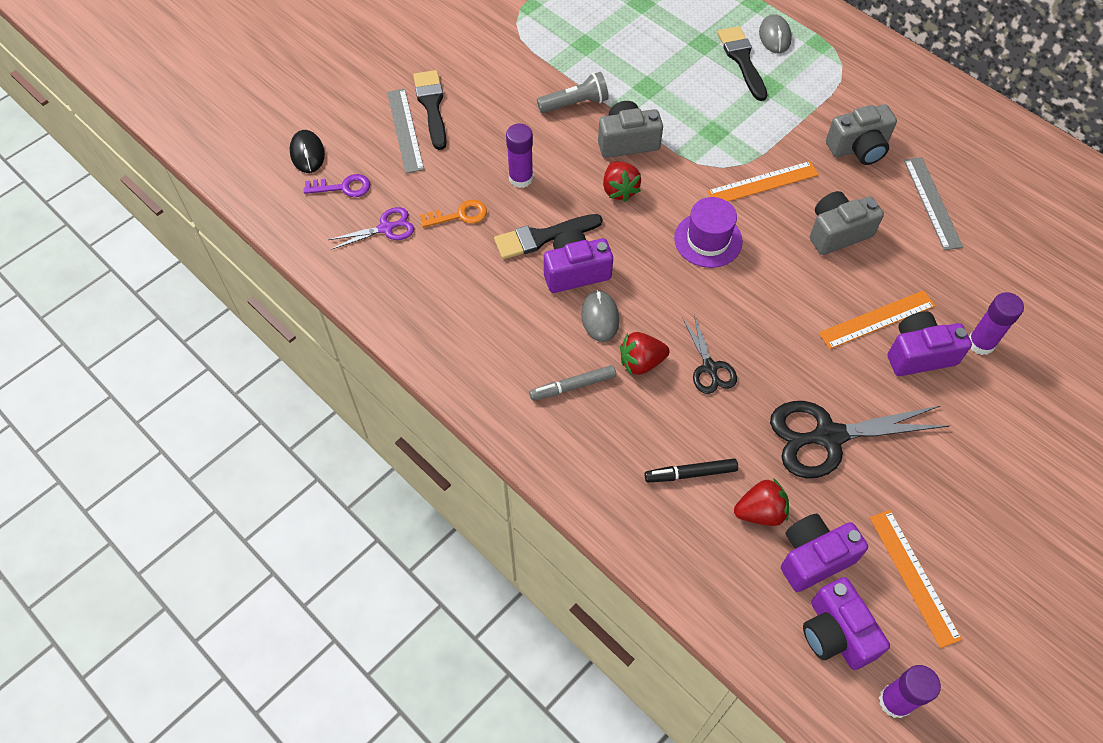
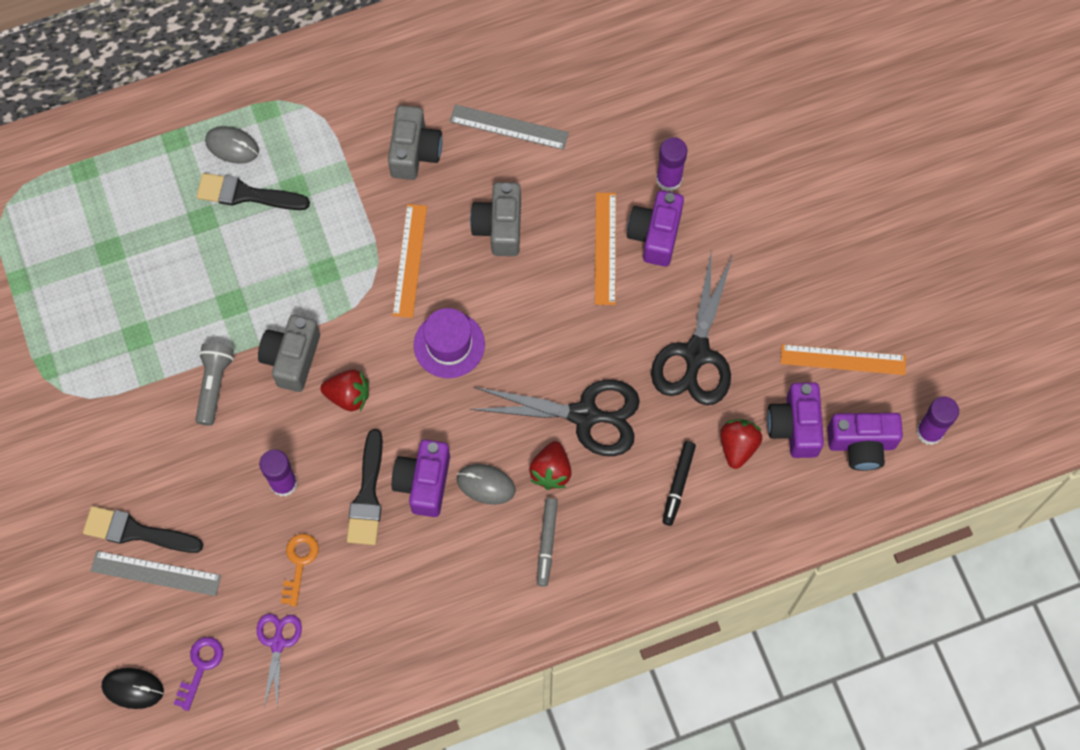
camera: 65 degrees left, 10 degrees up
(709, 367) = (584, 415): black scissors -> black scissors, size x1.85

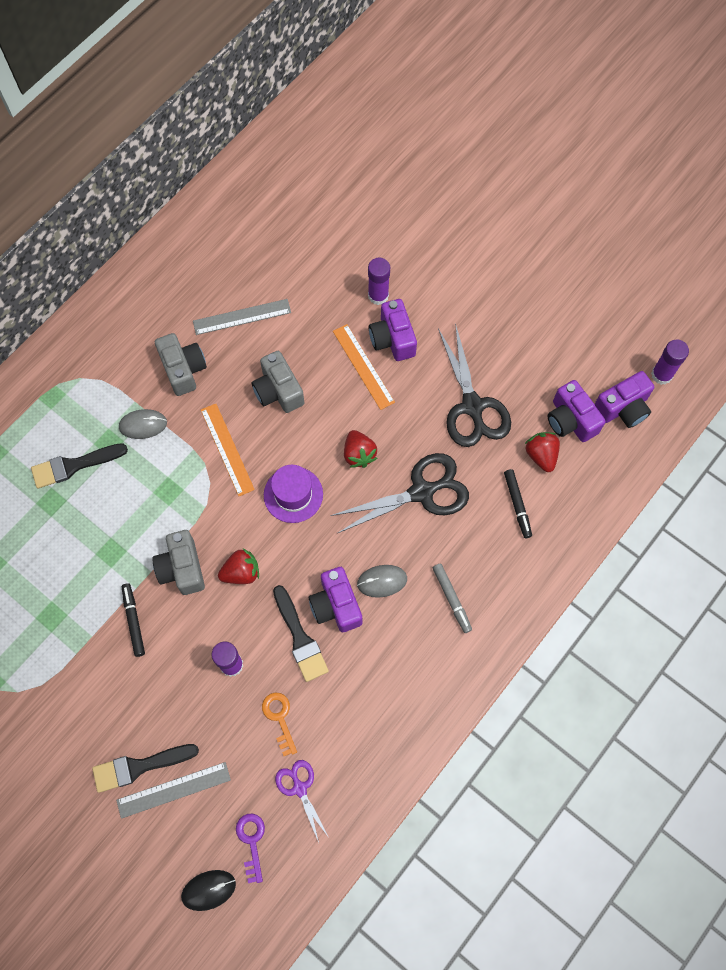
camera: 30 degrees left, 0 degrees up
(214, 385) = (134, 621): grey flashlight -> black marker
(232, 146) = (42, 435): grey mouse -> grey mouse (143, 425)
(551, 471) = (422, 545): red strawberry -> red strawberry (359, 454)
(843, 360) = (574, 357): orange ruler -> none

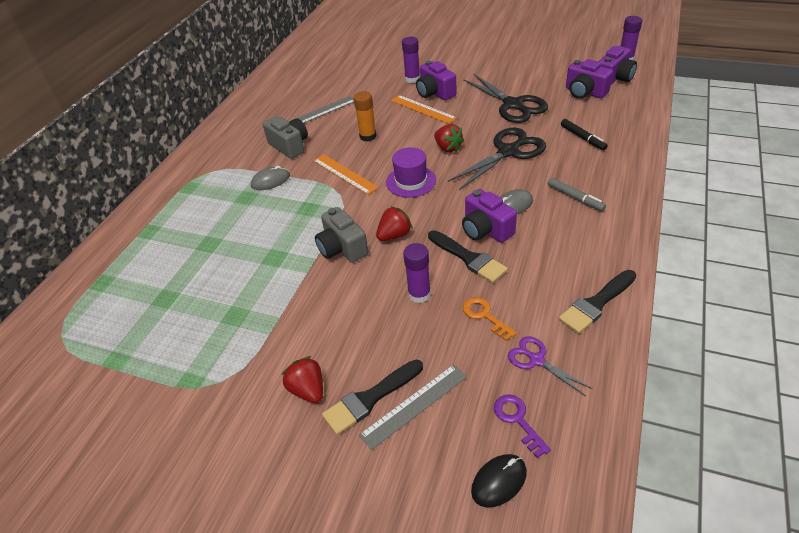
camera: 15 degrees left, 25 degrees down
(74, 465) = (221, 218): black brush -> black brush (596, 303)
(134, 621) = (315, 294): black marker -> none
(278, 391) = (368, 136): grey camera -> orange glue stick
(541, 455) = (579, 112): red strawberry -> red strawberry (308, 390)

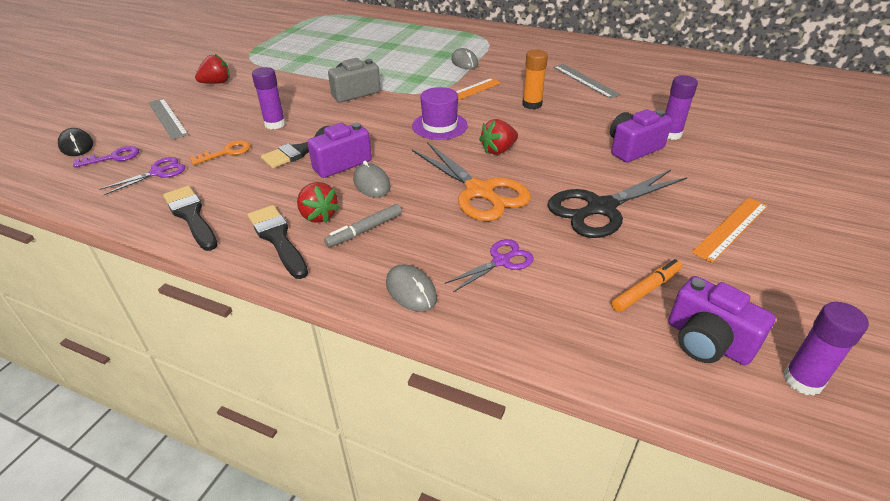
camera: 90 degrees right, 5 degrees down
(289, 146) = (520, 68): grey camera -> none
(370, 398) = (189, 103): black brush -> black brush (278, 238)
(394, 235) = (358, 115): red strawberry -> red strawberry (318, 215)
(423, 109) = (590, 138): orange ruler -> orange ruler (731, 228)
(508, 152) = (479, 191): black scissors -> orange scissors
(582, 138) = (501, 261): black marker -> purple scissors
(585, 92) = (646, 290): purple camera -> orange marker
(626, 168) = (411, 290): none -> grey mouse

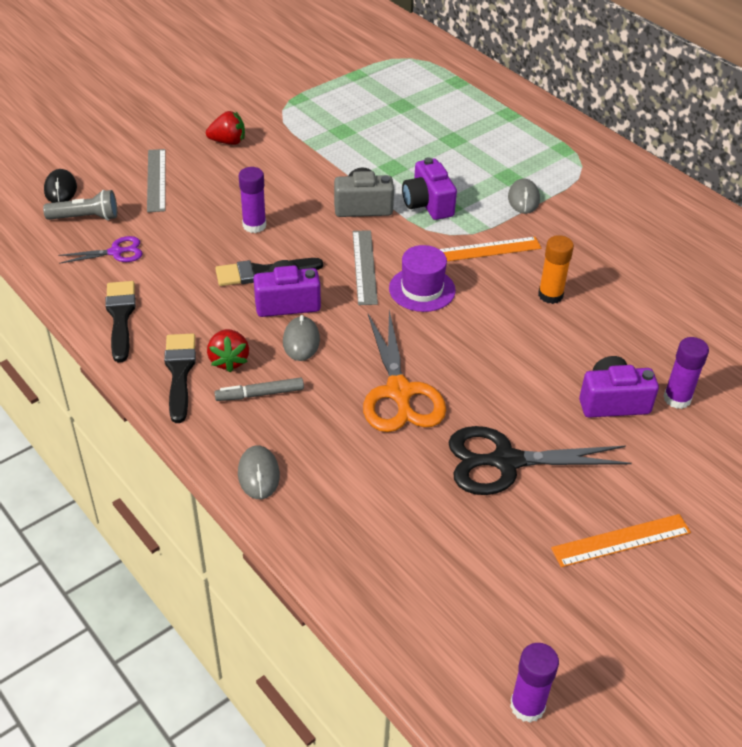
camera: 25 degrees right, 5 degrees up
(113, 157) = (86, 217): purple key -> grey flashlight
(226, 152) = (188, 248): orange key -> none
(498, 150) = (459, 347): red strawberry -> none
(501, 261) = (358, 479): purple scissors -> none
(585, 80) = (649, 280): grey ruler -> grey ruler (364, 267)
(646, 290) = (468, 565): orange marker -> none
(707, 341) = (477, 636): purple camera -> purple camera (428, 204)

